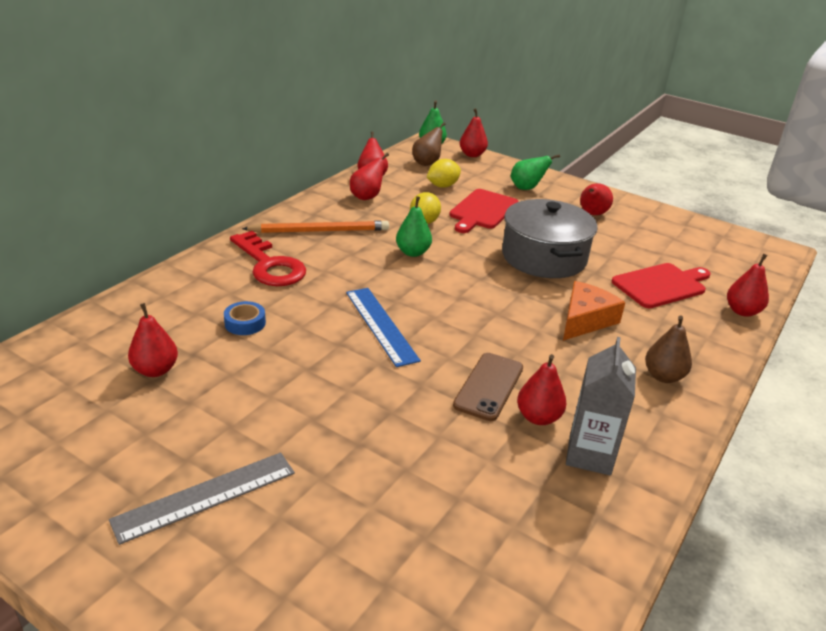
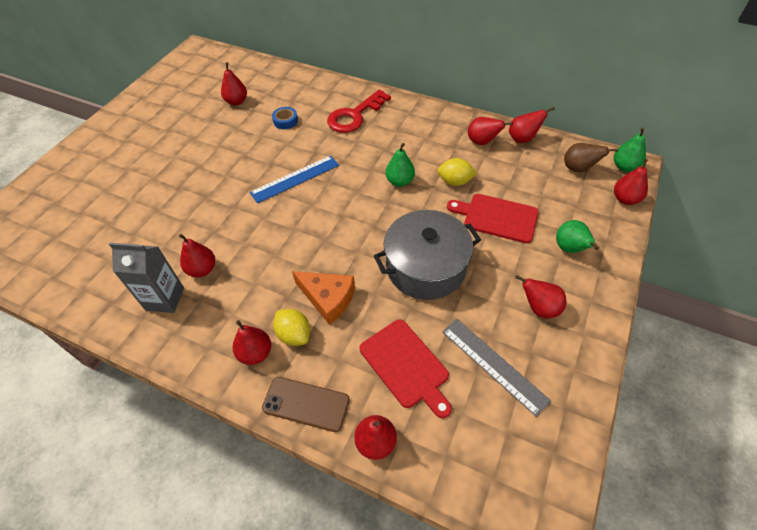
camera: 85 degrees right, 20 degrees up
(205, 496) = (143, 142): grey ruler -> grey ruler (494, 365)
(320, 231) = (412, 128): orange pencil -> none
(442, 186) = (533, 185): yellow lemon -> yellow lemon (294, 334)
(488, 386) = (233, 241): brown phone -> brown phone (306, 404)
(663, 376) = (255, 353): brown pear -> red pear

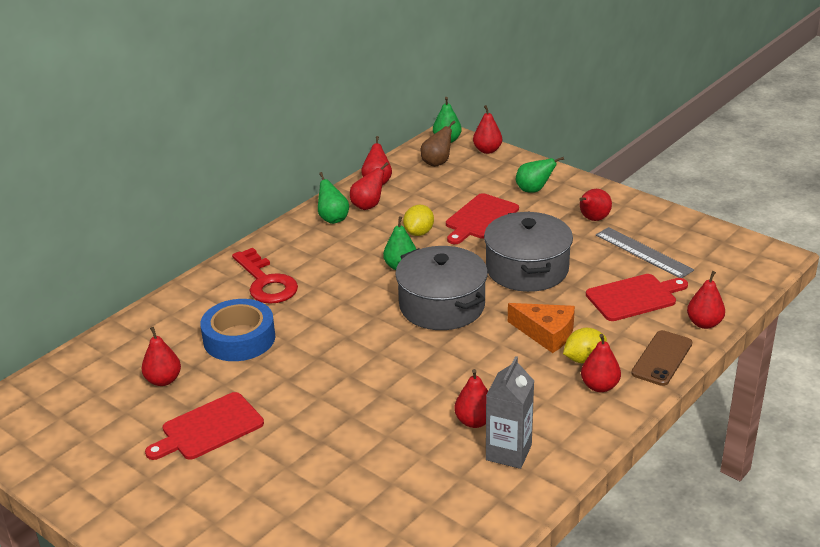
camera: 75 degrees left, 20 degrees down
(190, 133) = (209, 428): none -> red cutting board
(285, 121) = (239, 338): blue tape -> blue tape, size x2.06
(295, 179) = (357, 340): blue ruler -> none
(328, 299) = (546, 333): orange cheese -> orange cheese turned 75 degrees clockwise
(351, 218) = (442, 306): none -> grey pot
(453, 127) = (333, 219): none -> green pear
(494, 365) = (643, 252): grey ruler -> grey ruler turned 75 degrees clockwise

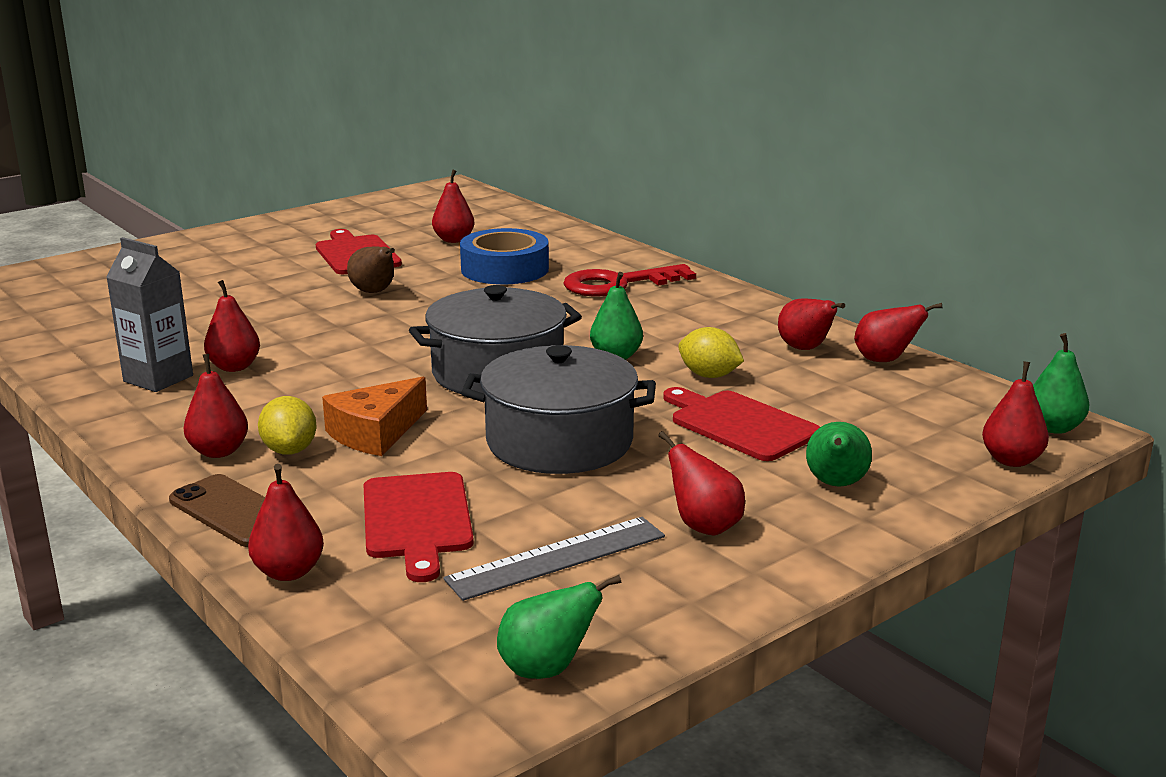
camera: 100 degrees right, 10 degrees down
(333, 219) = (770, 325): green pear -> green pear (547, 669)
(437, 163) = (955, 410): brown pear -> brown pear (374, 292)

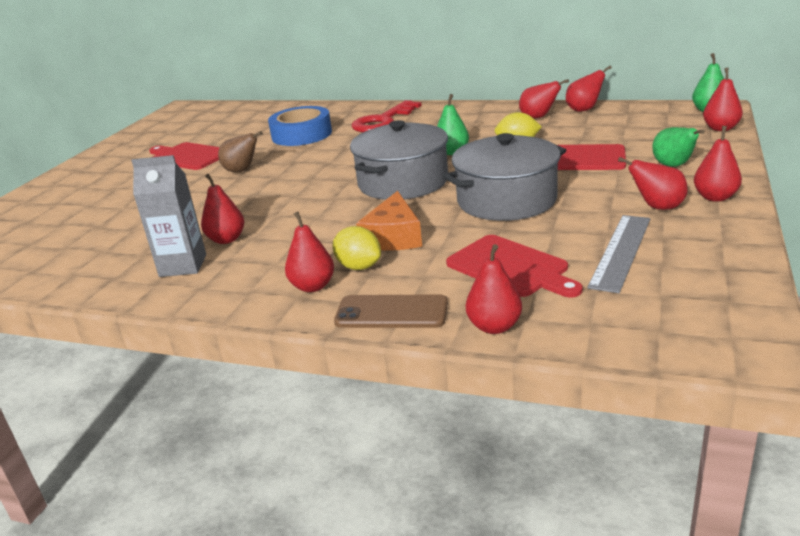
camera: 30 degrees left, 5 degrees up
(453, 240) = (239, 131): red pear -> red pear (715, 197)
(547, 669) = (727, 303): green pear -> none

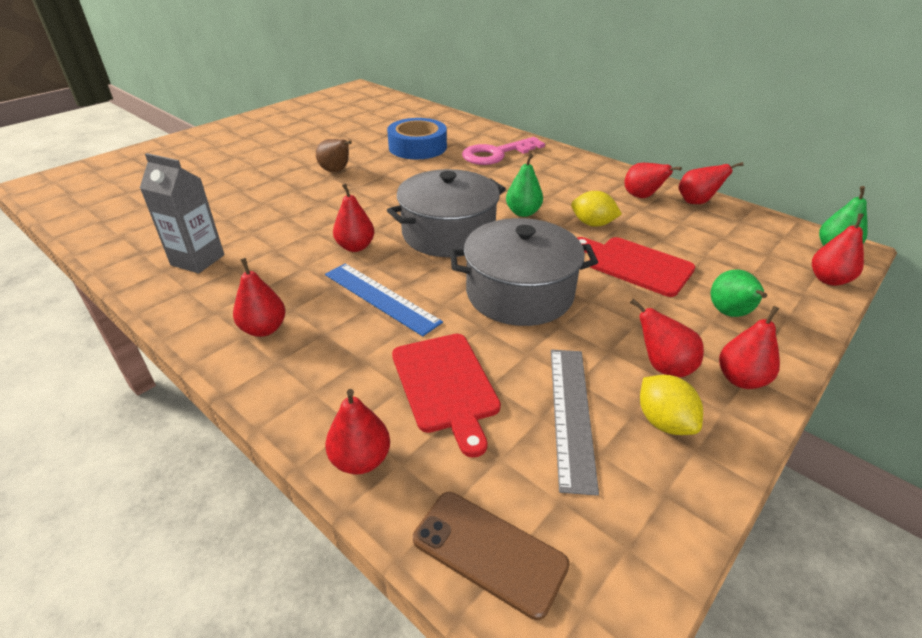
camera: 20 degrees right, 10 degrees up
(188, 156) = (313, 141): red cutting board -> none
(226, 239) = (254, 244): red pear -> red pear (355, 247)
(359, 266) = (320, 322): yellow lemon -> yellow lemon (664, 422)
(383, 121) = (496, 154): red key -> pink key
(391, 312) = (293, 393): brown phone -> brown phone (489, 551)
(393, 237) = (381, 297): orange cheese -> blue ruler
(621, 251) = (571, 414): grey ruler -> grey ruler turned 45 degrees counterclockwise

